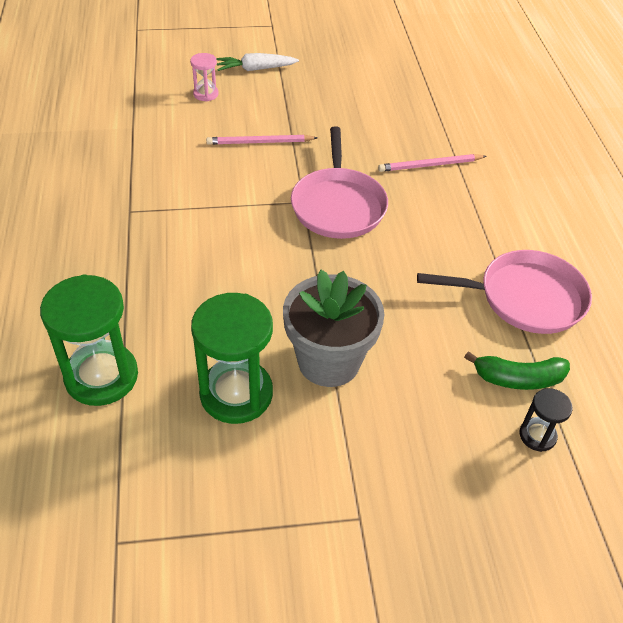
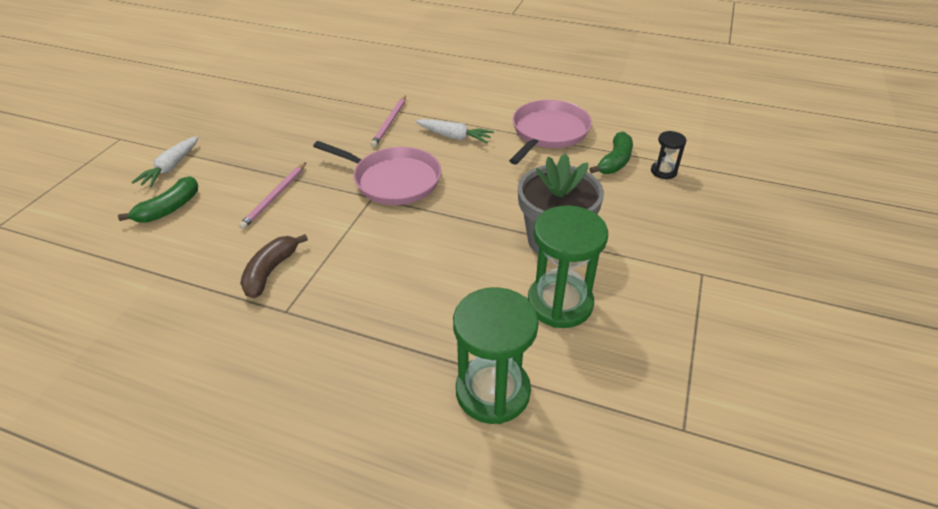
camera: 60 degrees left, 5 degrees down
(168, 182) = (271, 271): none -> brown banana
(206, 94) = (169, 209): pink hourglass -> green banana
(447, 222) = (454, 137): none -> white carrot

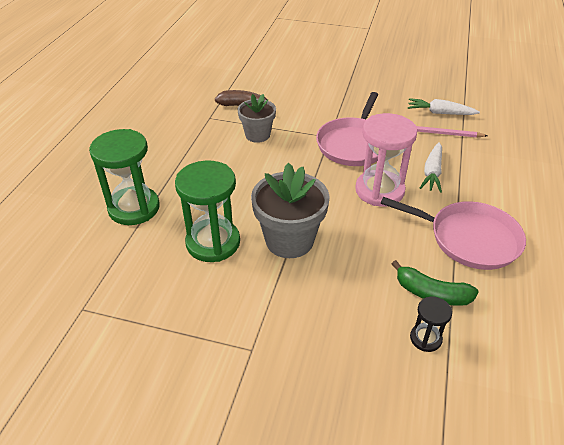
camera: 85 degrees right, 0 degrees up
(169, 209) = (299, 60): green banana -> none
(171, 167) = (342, 52): white carrot -> white carrot (440, 113)
(275, 197) = (319, 95): pink pencil -> none
(349, 259) = (257, 135): none -> grey flower pot
(478, 172) = (379, 190): none -> pink hourglass

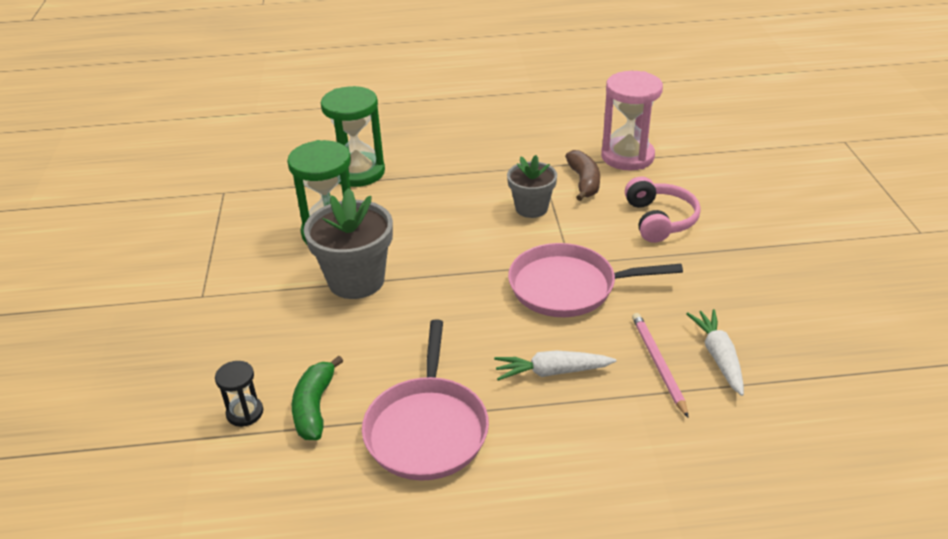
camera: 70 degrees right, 5 degrees down
(307, 93) = (659, 220): none -> pink headphones
(379, 190) = (482, 330): pink hourglass -> pink hourglass (627, 156)

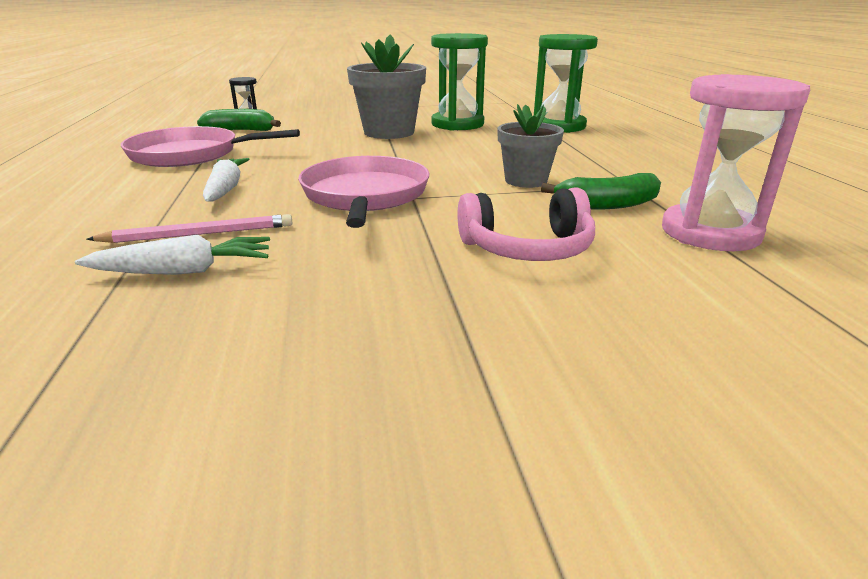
camera: 85 degrees right, 10 degrees down
(584, 182) = (606, 205): brown banana -> green banana

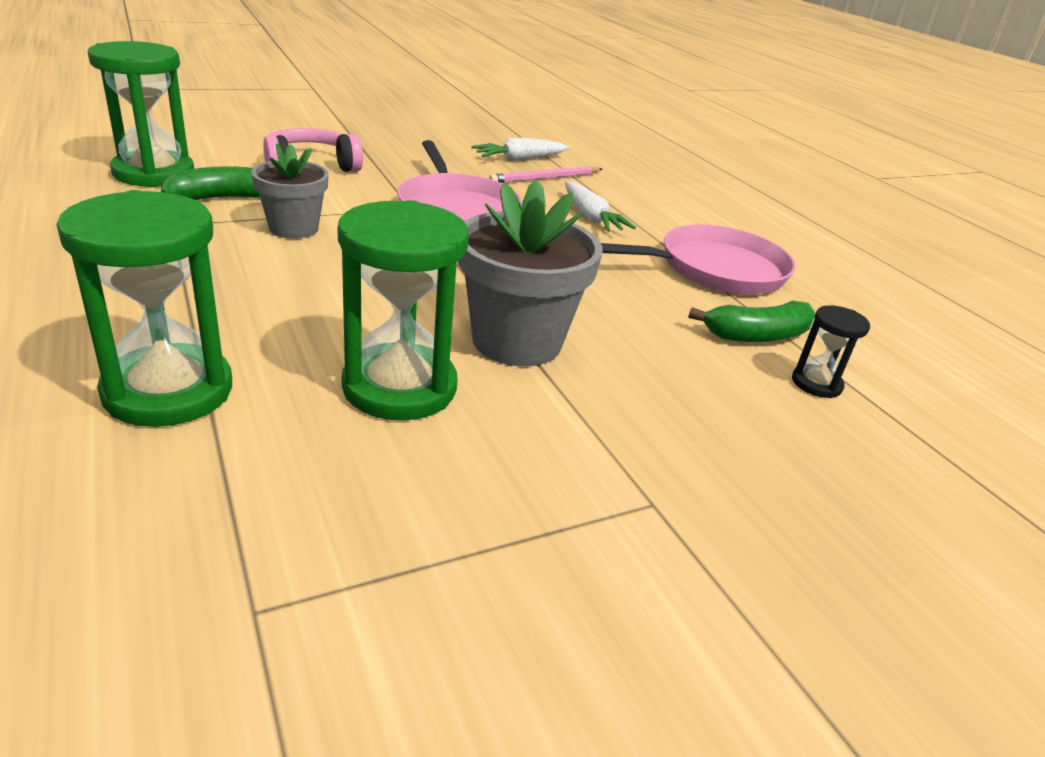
camera: 160 degrees right, 5 degrees up
(710, 233) = (154, 173): pink hourglass -> green hourglass

